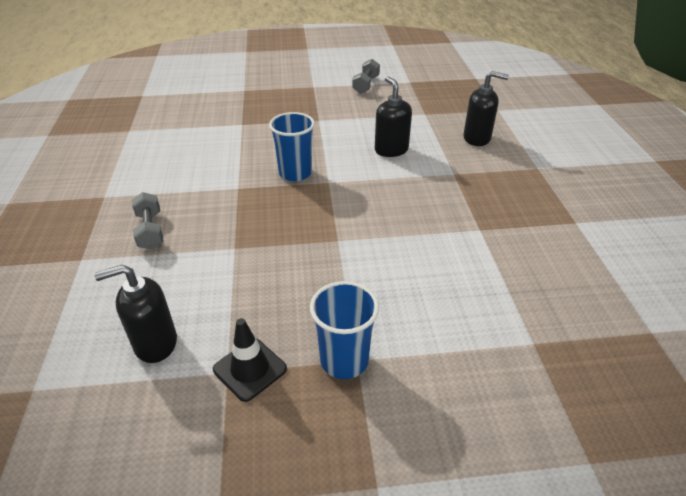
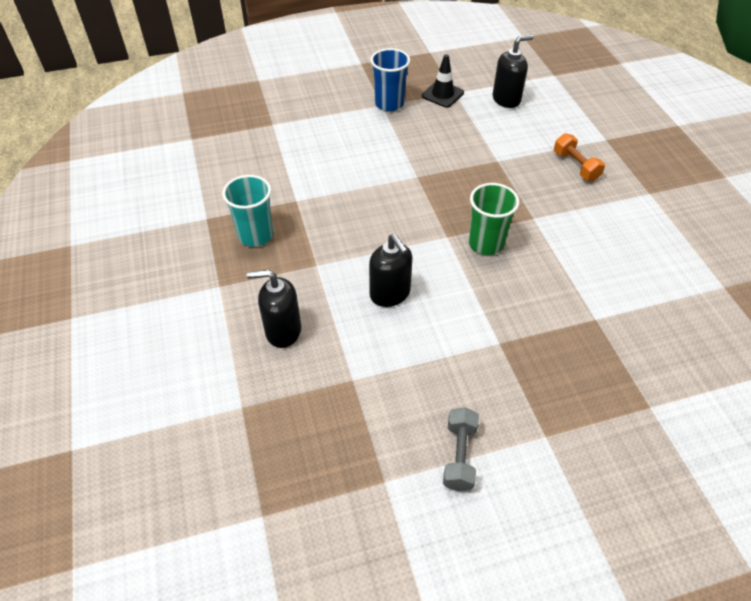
camera: 170 degrees right, 10 degrees up
(150, 231) = (575, 166): grey dumbbell -> orange dumbbell
(295, 173) = (486, 243): blue cup -> green cup
(516, 201) = (255, 235): none -> turquoise cup

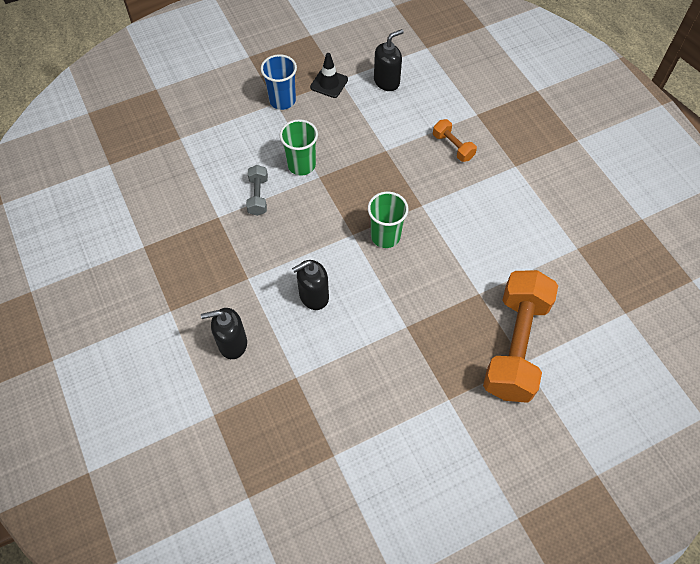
camera: 10 degrees left, 10 degrees up
(255, 235) = (190, 257): turquoise cup -> none
(390, 294) = (313, 296): black soap dispenser -> black soap dispenser turned 105 degrees clockwise
(399, 163) = (301, 165): none -> green cup
(459, 455) = (386, 425): grey dumbbell -> grey dumbbell (258, 196)
(639, 385) = (515, 345): none -> orange dumbbell

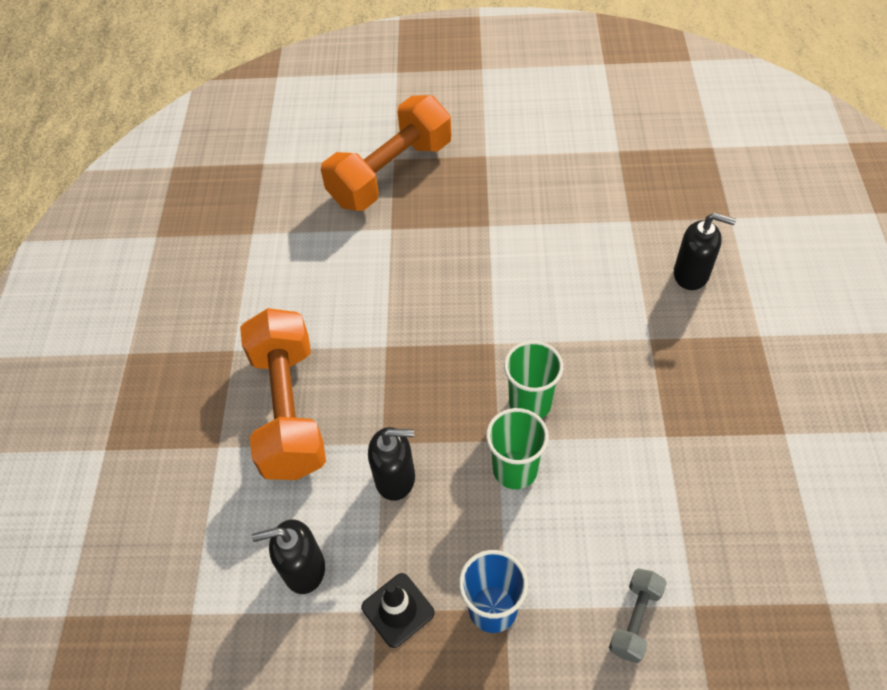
camera: 150 degrees left, 5 degrees down
(258, 196) = (598, 445): grey dumbbell -> grey dumbbell (635, 620)
(313, 296) = (576, 290): black soap dispenser -> black soap dispenser (395, 478)
(385, 236) = (455, 325): green cup -> green cup (530, 403)
(453, 147) = (289, 410): orange dumbbell -> orange dumbbell, size x2.26

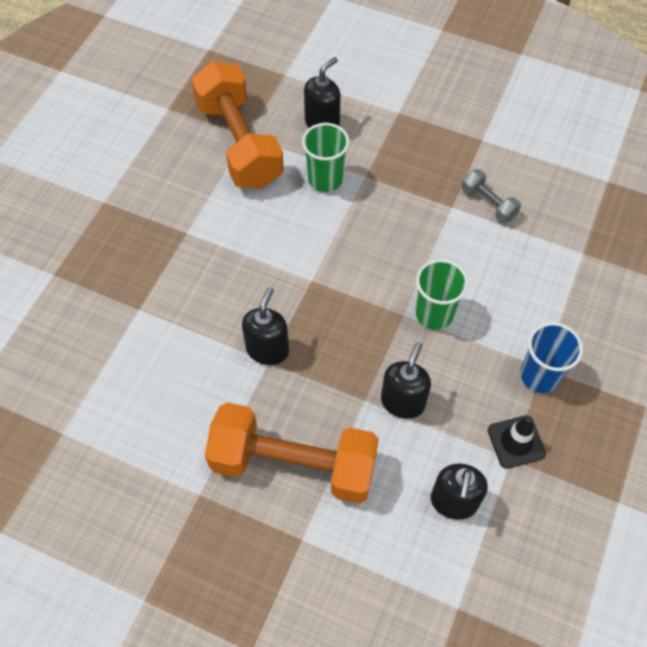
camera: 70 degrees left, 5 degrees up
(391, 173) = (70, 284): orange dumbbell -> orange dumbbell (239, 143)
(398, 340) = (267, 349): none -> black soap dispenser
(530, 403) = (381, 279): green cup -> green cup (325, 179)
(635, 620) = (580, 291): grey dumbbell -> grey dumbbell (488, 203)

